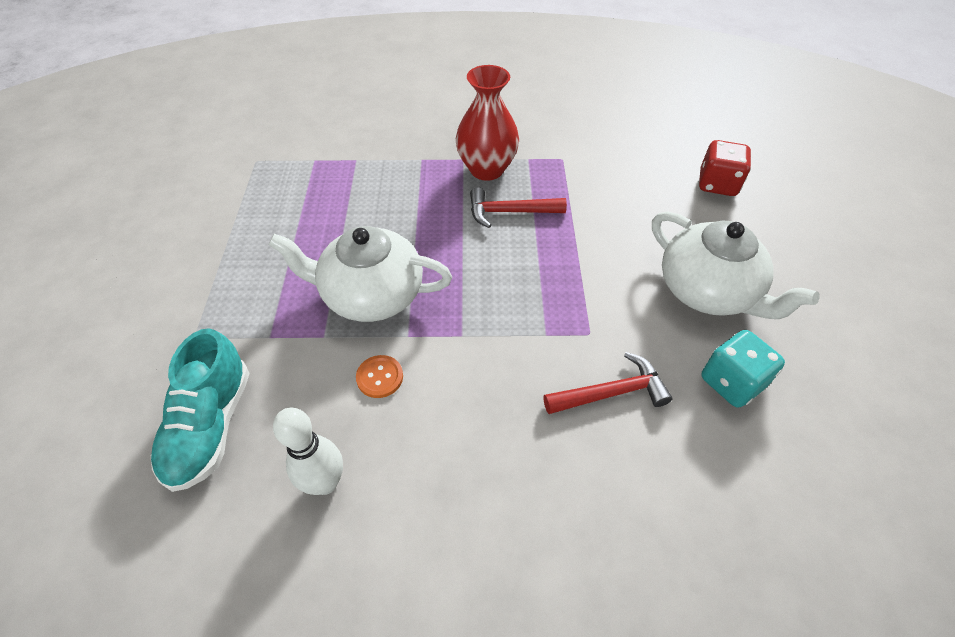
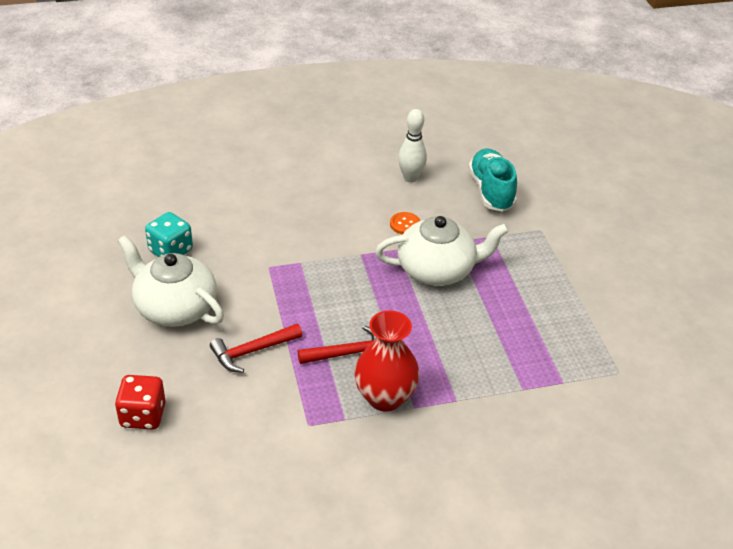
camera: 165 degrees right, 10 degrees down
(611, 393) = (253, 235): red hammer -> red hammer (252, 351)

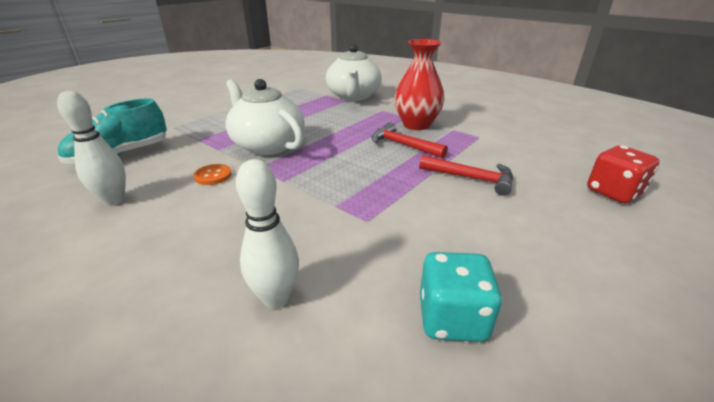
camera: 125 degrees left, 10 degrees down
(175, 307) = (513, 247): white teapot -> white teapot (353, 96)
(248, 207) = (276, 298): none -> white bowling pin

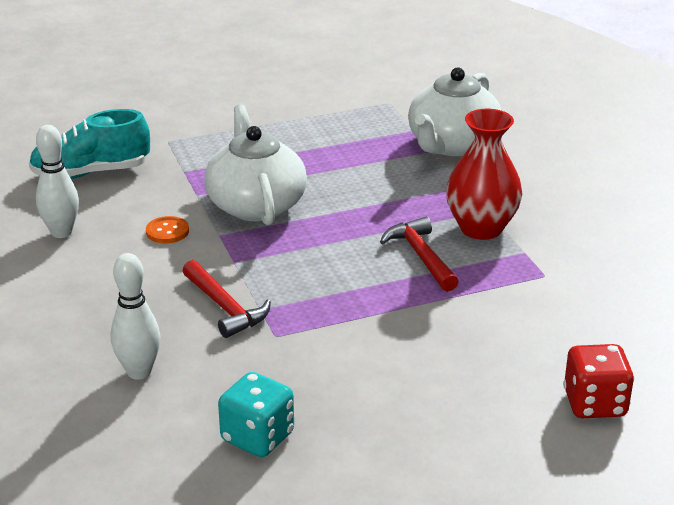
camera: 30 degrees right, 0 degrees up
(471, 178) = (445, 329): red hammer -> red hammer (225, 307)

